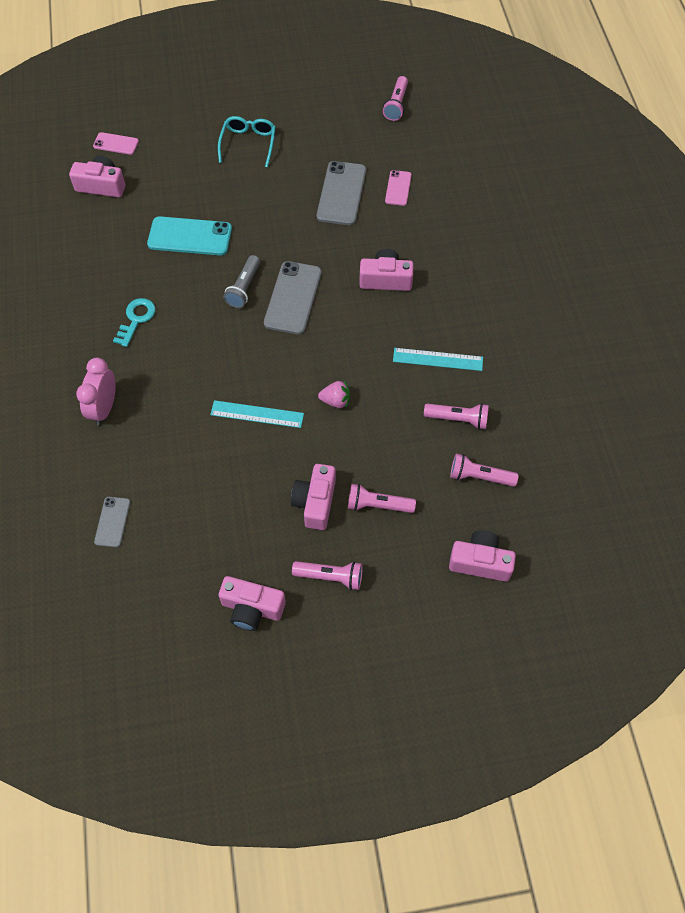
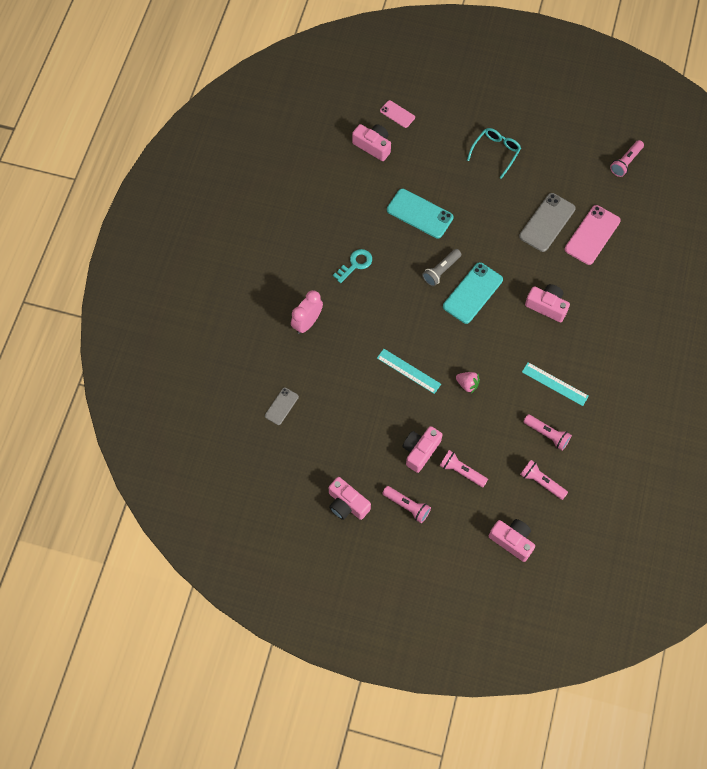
camera: 25 degrees right, 5 degrees up
(293, 298) = (473, 293): grey phone -> turquoise phone
(398, 188) = (592, 235): pink phone -> pink phone, size x1.79

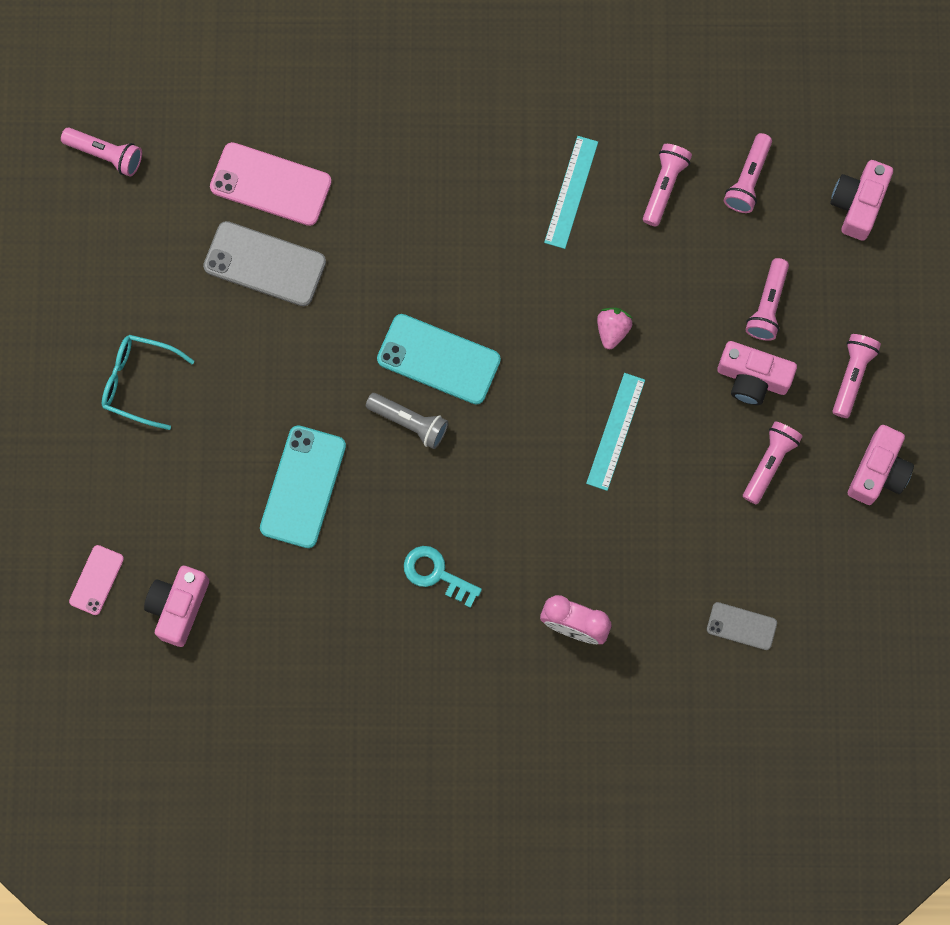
camera: 105 degrees left, 10 degrees up
(368, 446) = (769, 463): none -> pink flashlight
(547, 306) = (430, 232): pink camera -> none

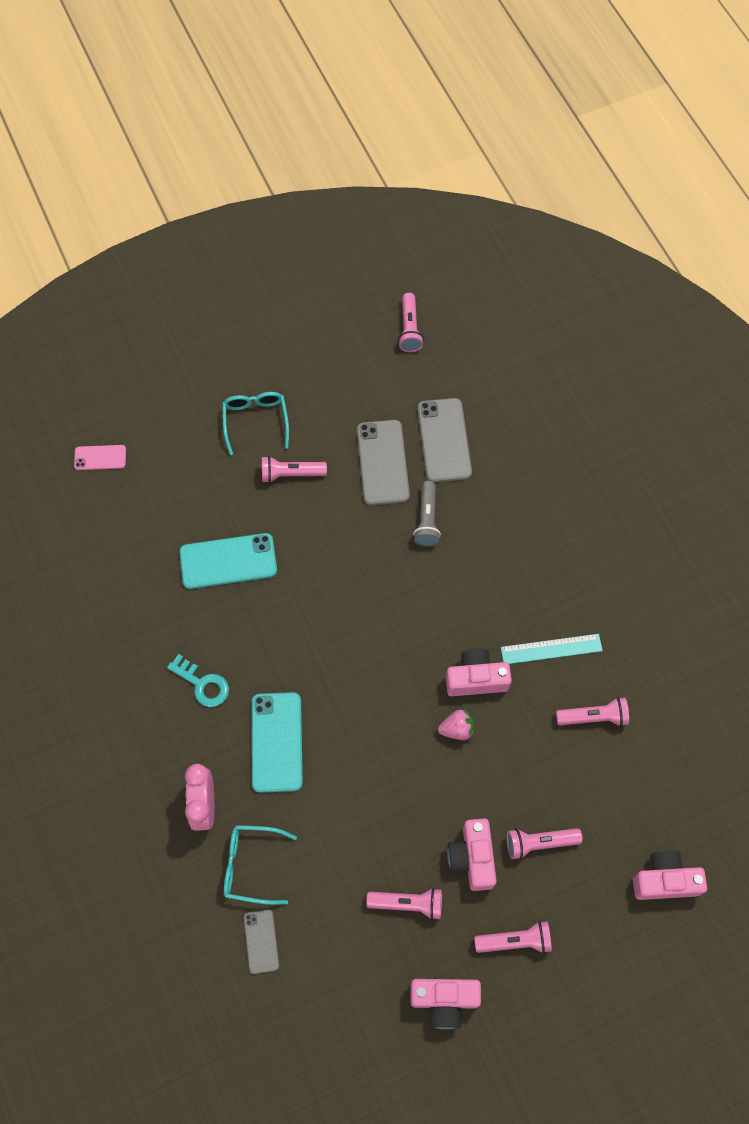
camera: 65 degrees right, 10 degrees down
(178, 607) = (102, 518): pink camera -> pink camera (476, 679)
(271, 184) = (444, 440): pink phone -> grey phone
(409, 422) = (311, 612): grey flashlight -> grey flashlight (427, 519)
(436, 574) = (202, 684): turquoise key -> turquoise key turned 120 degrees clockwise
(438, 359) = (370, 612): turquoise phone -> turquoise phone (277, 742)
(616, 431) = (376, 768): turquoise ruler -> none
(660, 604) = (251, 865): none -> turquoise glasses
(748, 179) = (636, 780): pink flashlight -> pink flashlight (291, 474)

